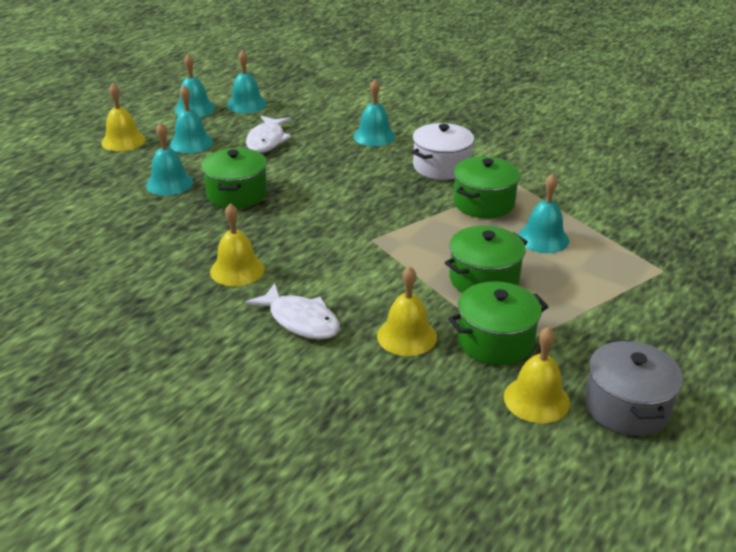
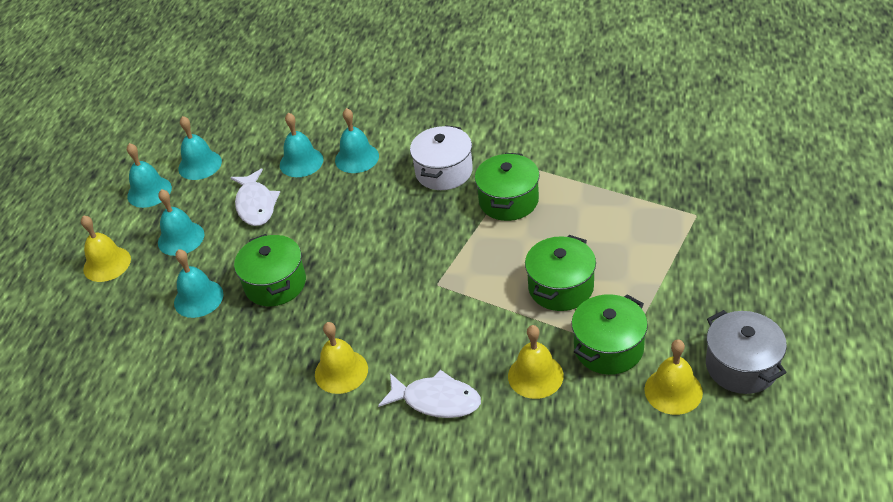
camera: 20 degrees left, 10 degrees up
(543, 238) = (582, 220): turquoise bell -> turquoise bell (301, 162)

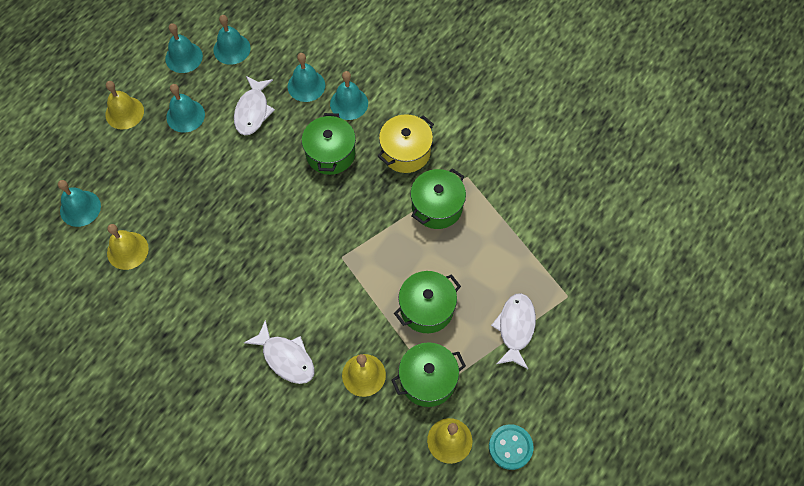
camera: 20 degrees right, 20 degrees up
(198, 298) = (172, 179): turquoise bell -> turquoise bell (80, 208)
(275, 284) = (230, 195): green pot -> green pot (330, 153)
(341, 371) = (236, 298): yellow bell -> yellow bell (127, 250)
(444, 171) = (405, 152): white pot -> yellow pot
(665, 263) = (515, 328): none -> white fish
(742, 366) = (510, 447): grey pot -> turquoise button

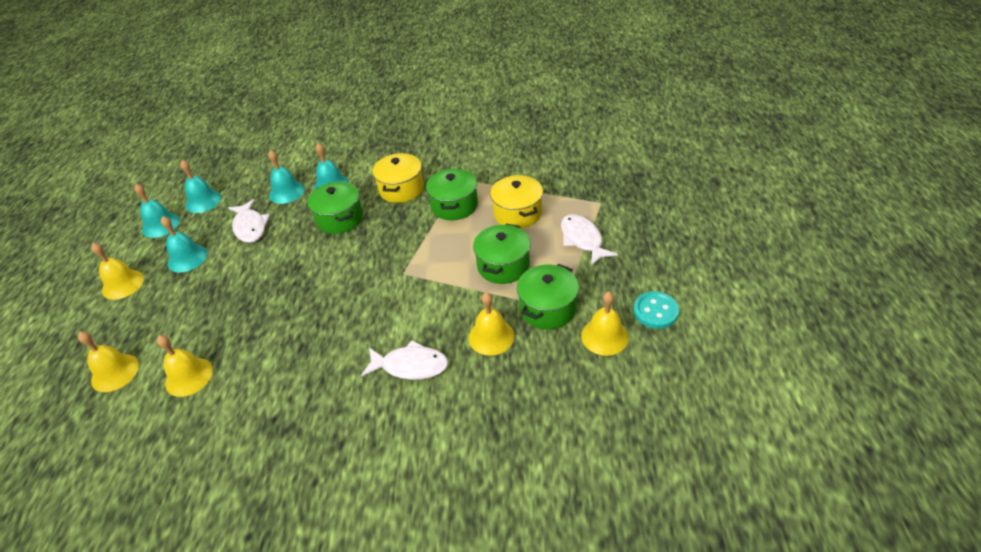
camera: 30 degrees left, 20 degrees down
(80, 208) = (115, 372): turquoise bell -> yellow bell
(484, 256) = (517, 213): none -> yellow pot

